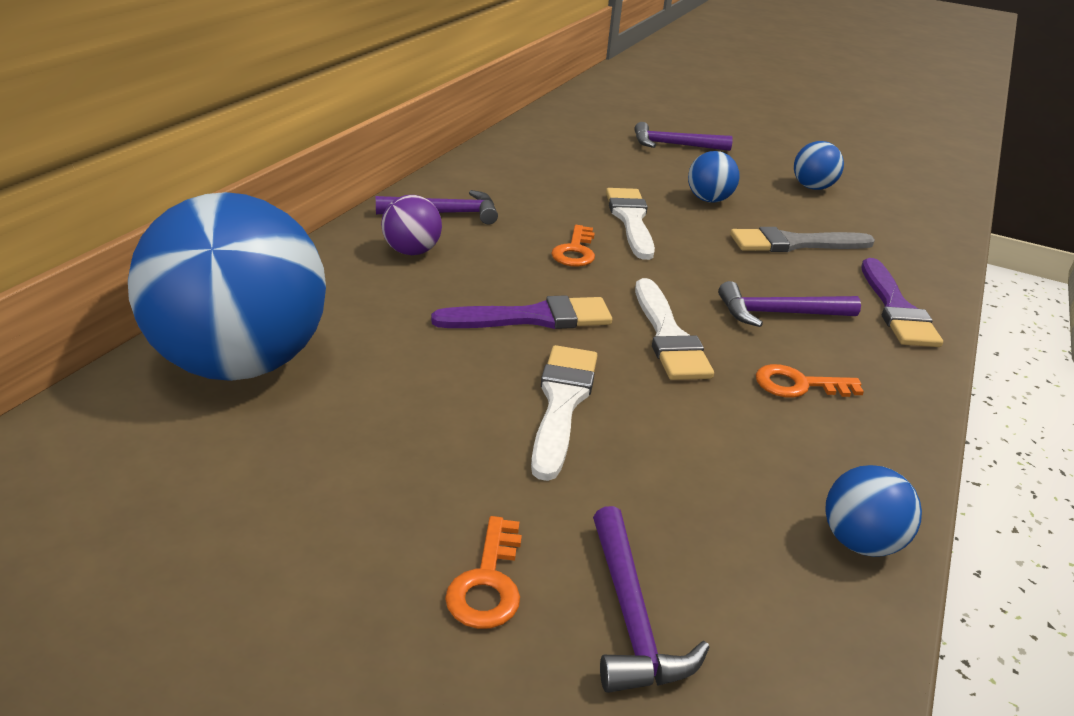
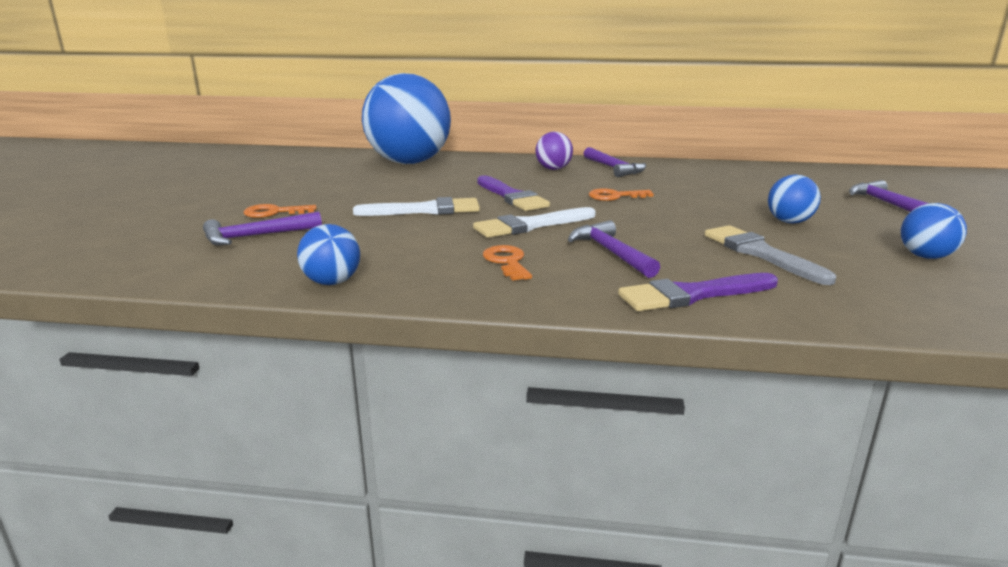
camera: 75 degrees right, 10 degrees down
(631, 220) = (694, 204): white brush -> none

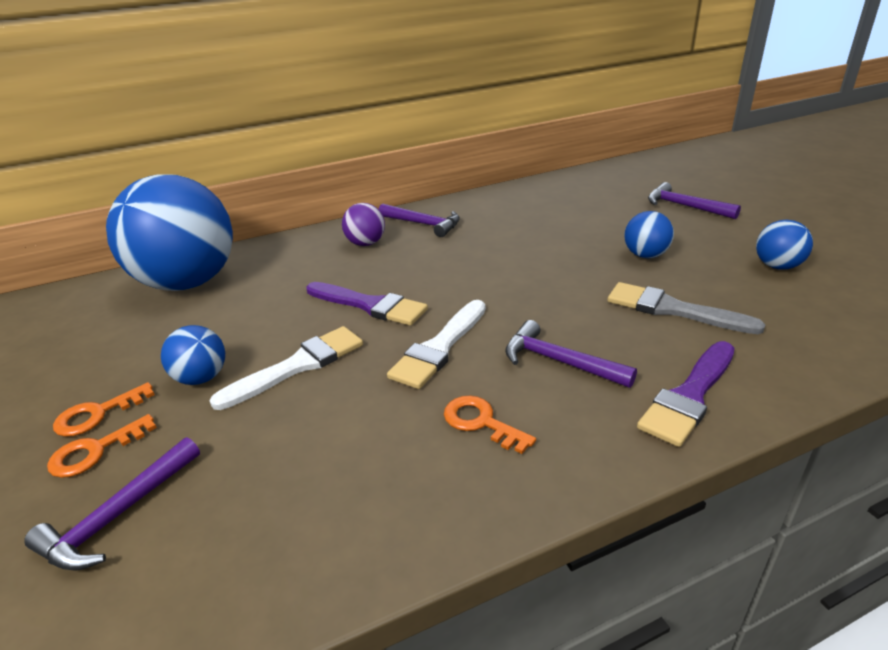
camera: 30 degrees left, 10 degrees up
(332, 282) = (324, 563): blue ball -> blue ball (201, 378)
(615, 196) = (470, 269): orange key -> orange key (97, 414)

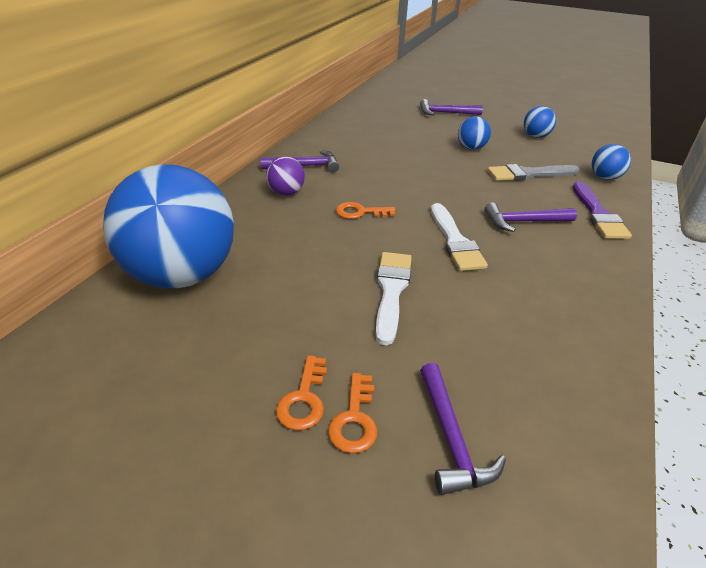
camera: 45 degrees left, 5 degrees up
(201, 378) = (338, 332): blue ball -> blue ball (604, 178)
(370, 305) = (367, 233): purple brush -> none
(481, 422) = (542, 270): orange key -> orange key (360, 212)

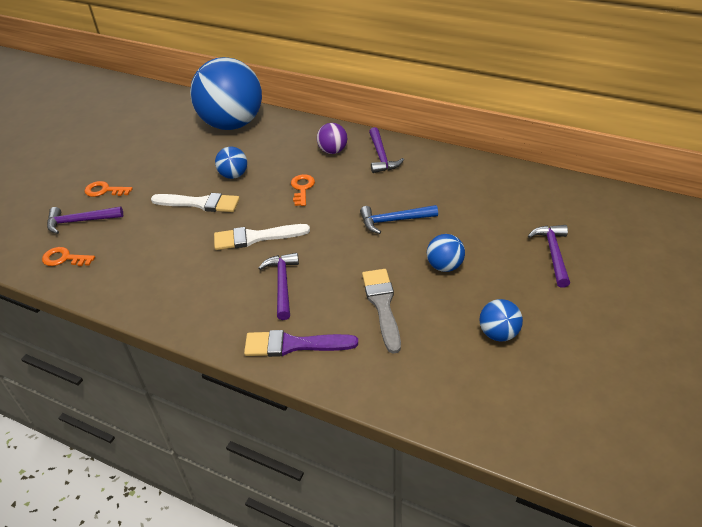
camera: 95 degrees right, 5 degrees up
(304, 399) = (123, 174): orange key -> orange key (64, 258)
(414, 165) = (393, 221): none -> blue hammer
(604, 178) = (380, 376): blue ball -> blue ball (233, 175)

